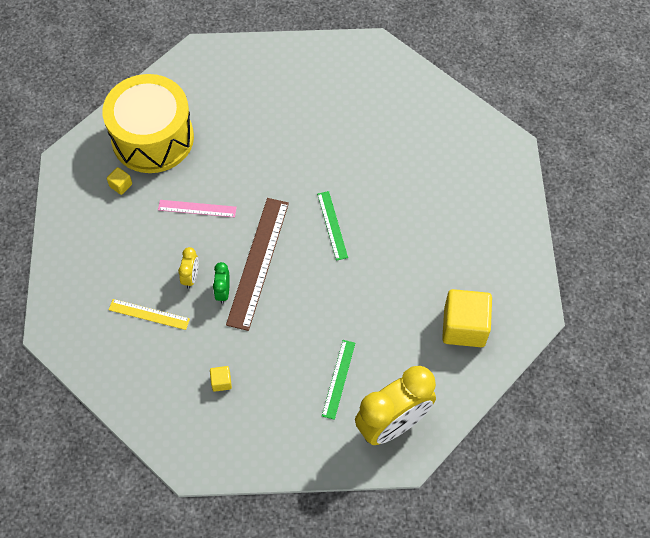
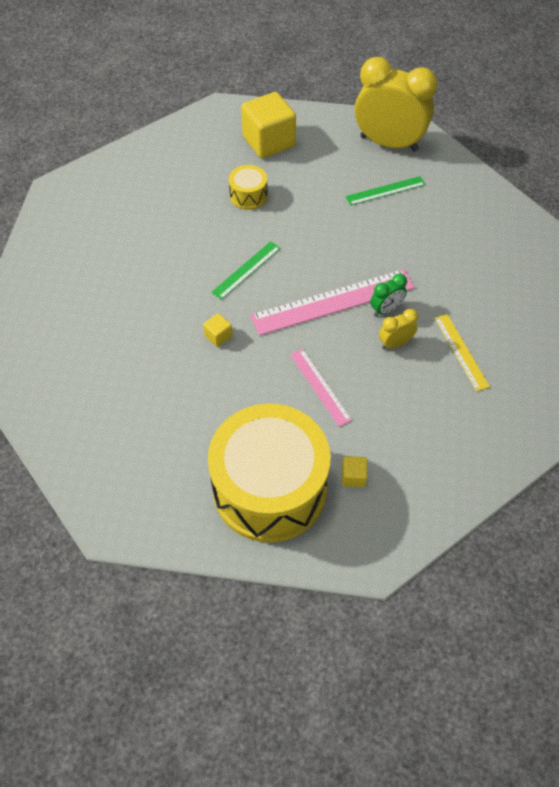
camera: 125 degrees left, 5 degrees down
(221, 382) = (464, 261): yellow cube -> yellow cube (218, 336)
(258, 262) = (333, 302): brown ruler -> pink ruler
(409, 272) = (248, 196): none -> yellow drum

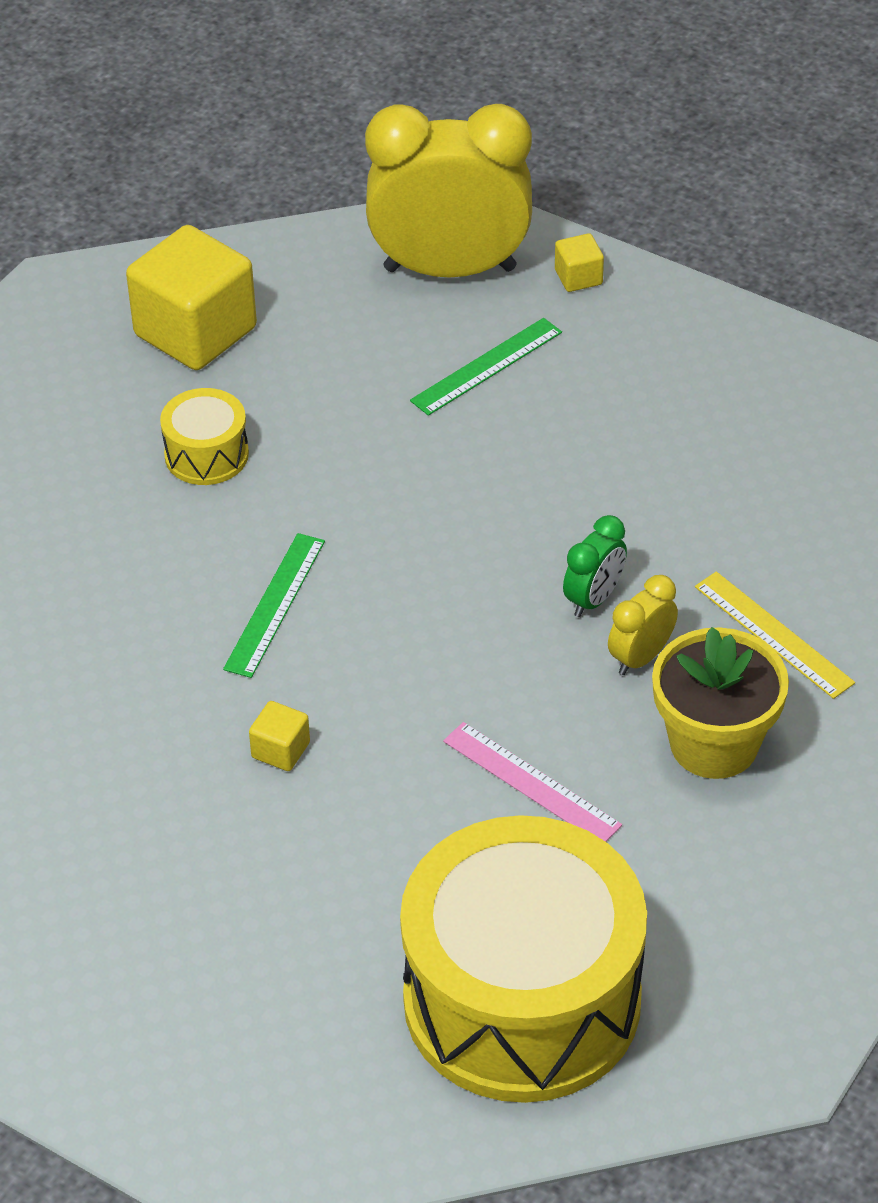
camera: 20 degrees left, 10 degrees down
(333, 302) = (482, 615): pink ruler -> none
(353, 476) = (672, 926): yellow cube -> yellow cube (578, 277)
(411, 395) = (714, 744): none -> yellow flower pot

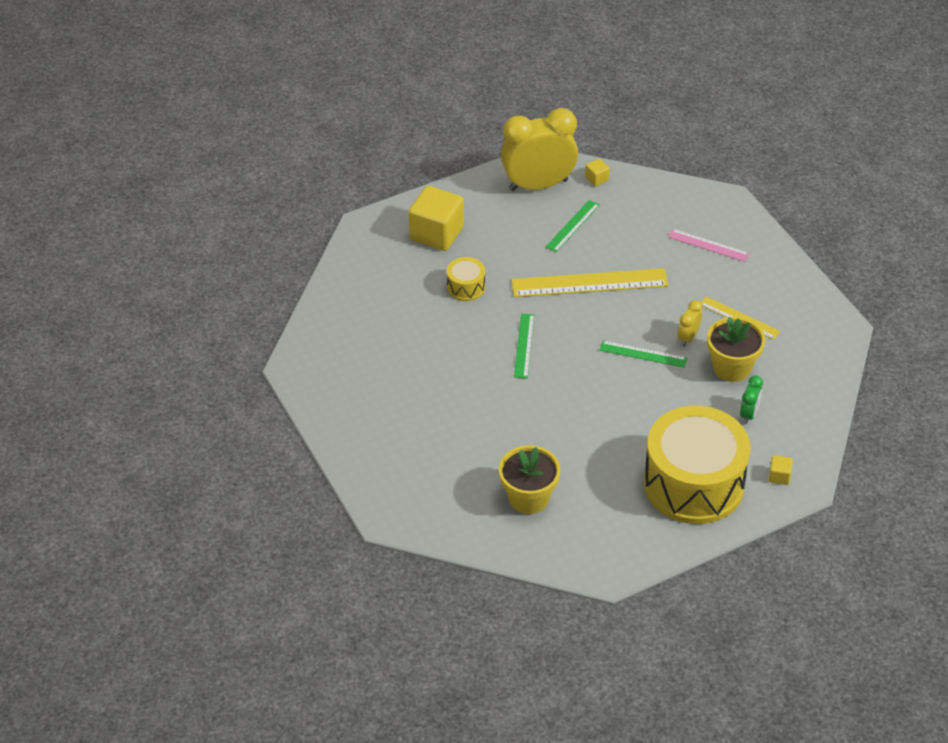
camera: 15 degrees left, 0 degrees up
(138, 952) = (528, 498): none -> yellow flower pot
(280, 750) = (553, 405): yellow cube -> yellow cube (779, 476)
(472, 495) = (589, 283): none -> yellow ruler
(526, 674) = (643, 354): none -> green ruler
(531, 783) = (663, 398): pink ruler -> pink ruler (708, 245)
(594, 599) = (659, 317): green clock -> green clock (749, 414)

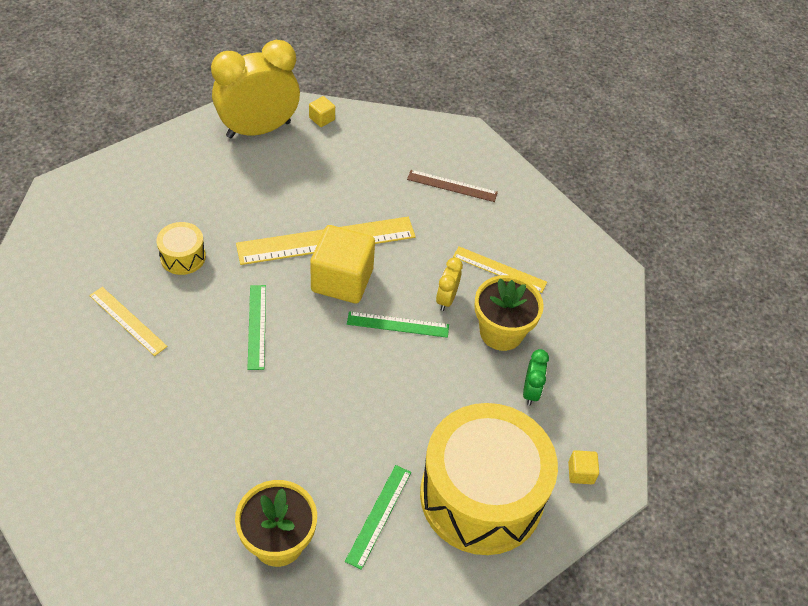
camera: 15 degrees left, 5 degrees up
(419, 333) = (127, 321): none -> yellow ruler
(437, 233) = (146, 193): yellow cube -> yellow cube (342, 280)
(572, 226) = (300, 174): green ruler -> green ruler (379, 515)
(708, 245) = (452, 186): pink ruler -> brown ruler

